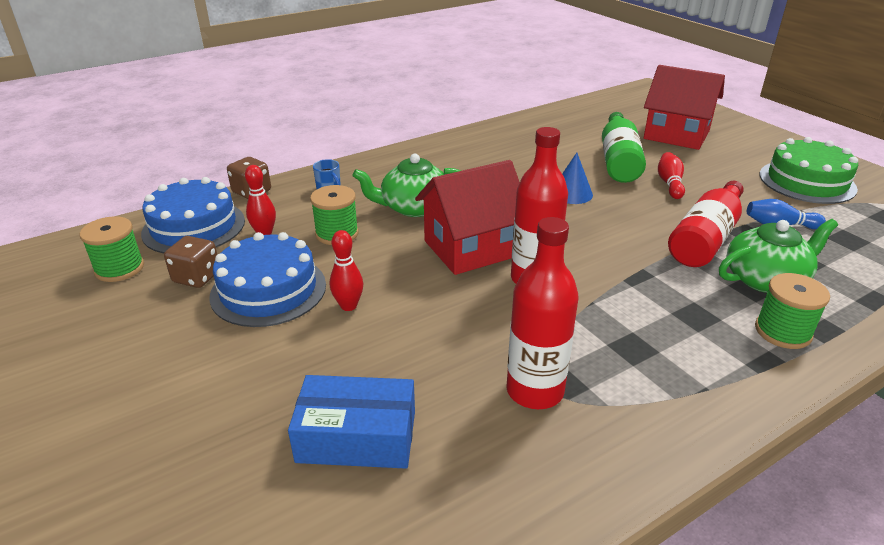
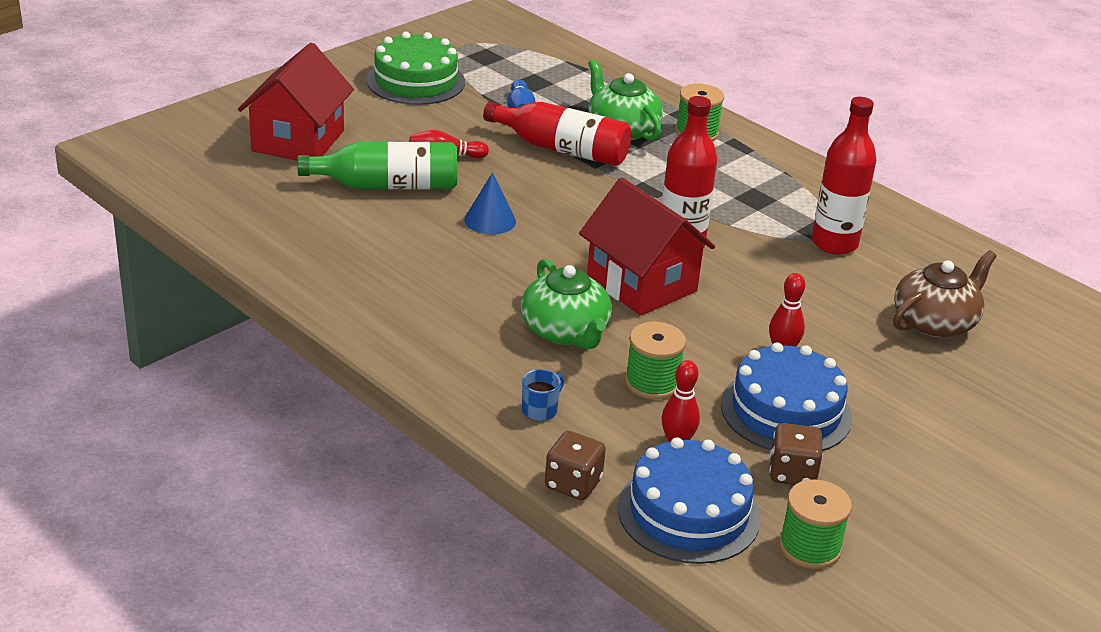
camera: 105 degrees left, 0 degrees up
(357, 436) = (935, 322): blue box -> brown teapot

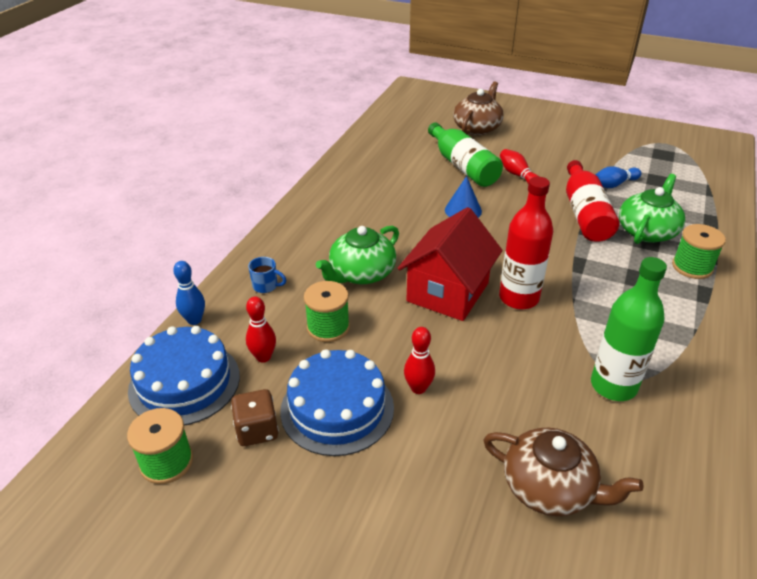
camera: 70 degrees right, 5 degrees up
(298, 141) = (477, 128): red house -> brown teapot
(415, 81) = (594, 141): green cake -> none
(573, 484) = (194, 320): brown dice -> blue bowling pin
(834, 243) = (613, 386): red bottle -> green bottle

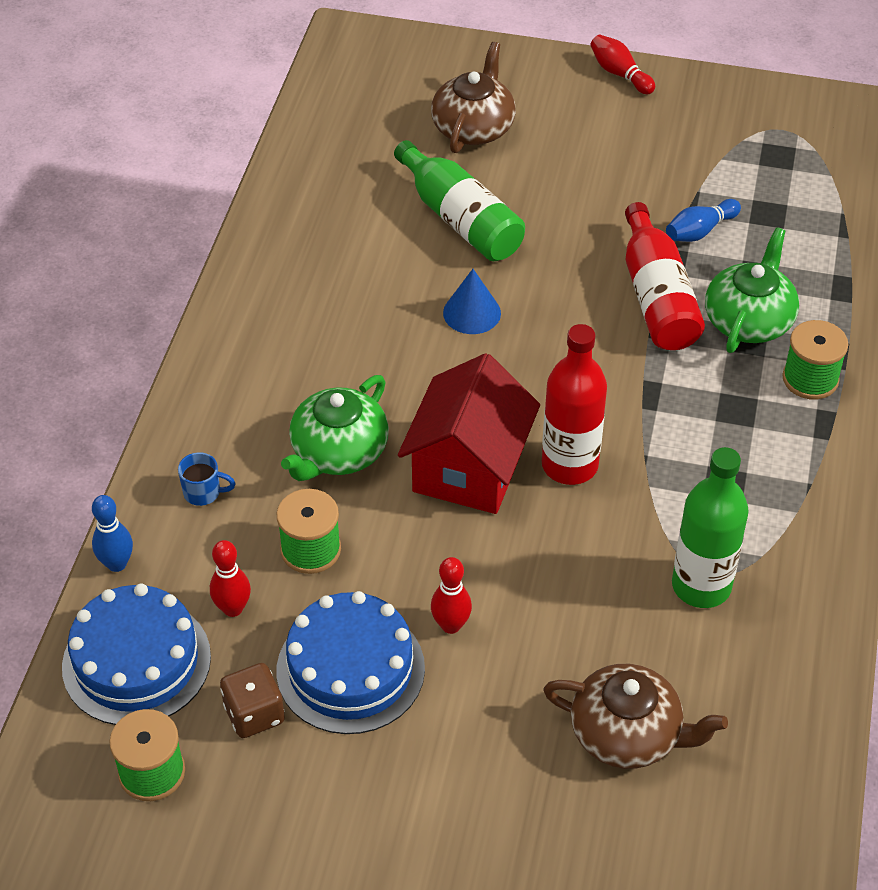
camera: 10 degrees left, 10 degrees up
(517, 175) = (549, 228): red bowling pin -> red bowling pin (620, 74)

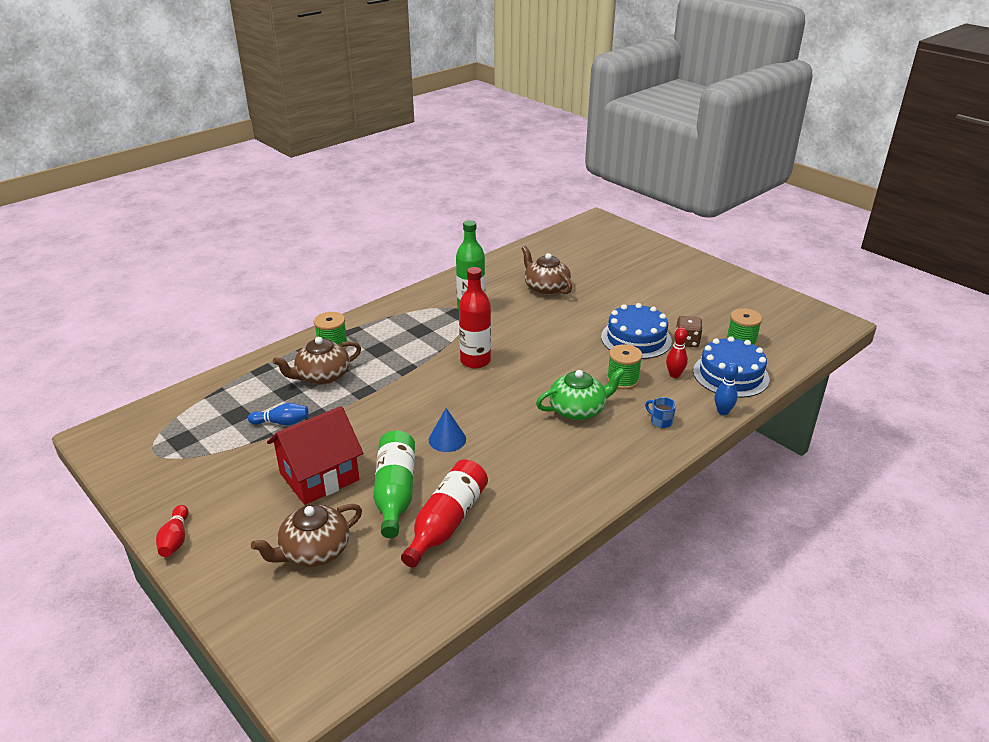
camera: 145 degrees left, 15 degrees down
(451, 625) = (582, 335): red bowling pin -> none
(469, 468) = (521, 378): red house -> red house (319, 477)
(657, 297) = (347, 404): red bottle -> red bottle (446, 522)
(749, 320) = (322, 376): green teapot -> brown teapot

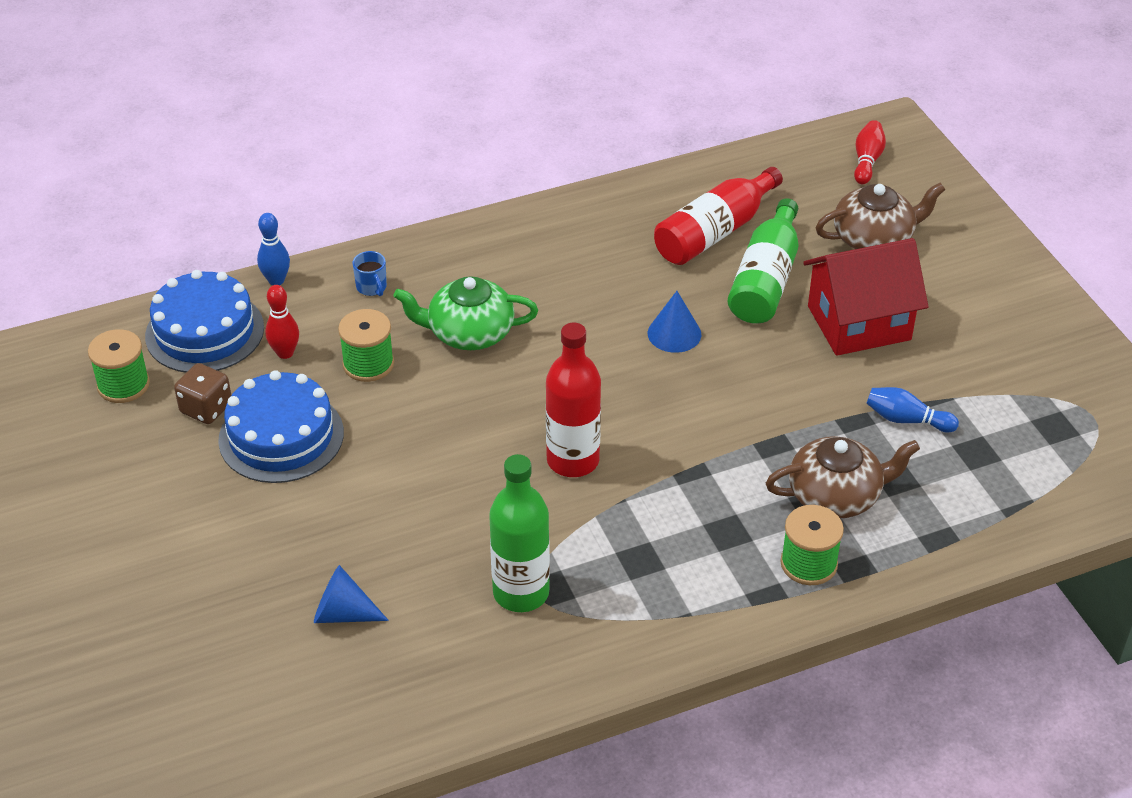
camera: 160 degrees left, 10 degrees up
(175, 539) = (1038, 288): red bowling pin -> red bowling pin (867, 161)
(546, 288) = (343, 613): brown teapot -> blue cone

